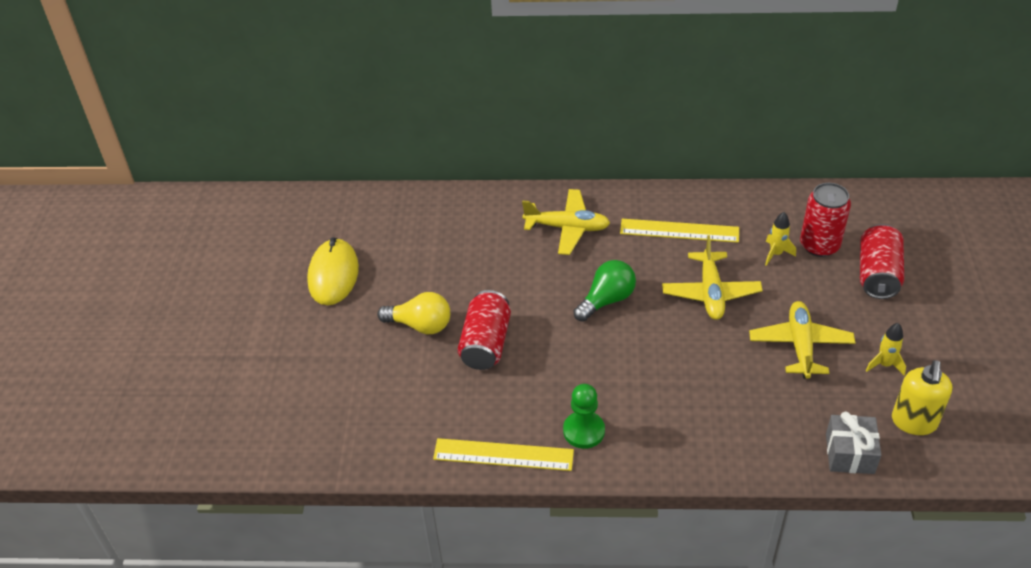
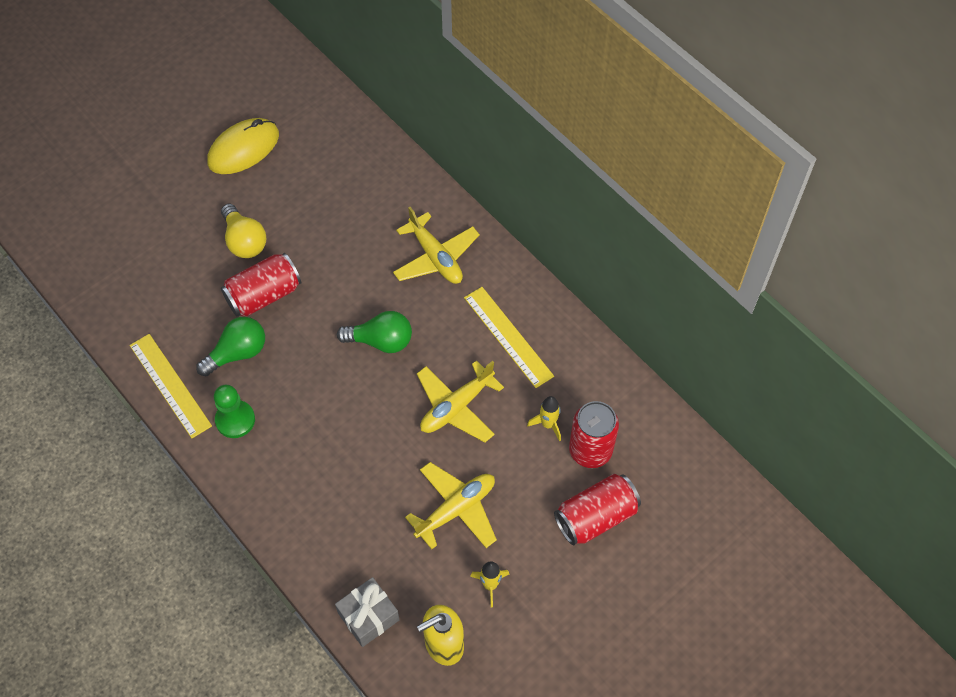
camera: 45 degrees right, 15 degrees up
(521, 392) = (237, 353): none -> green light bulb

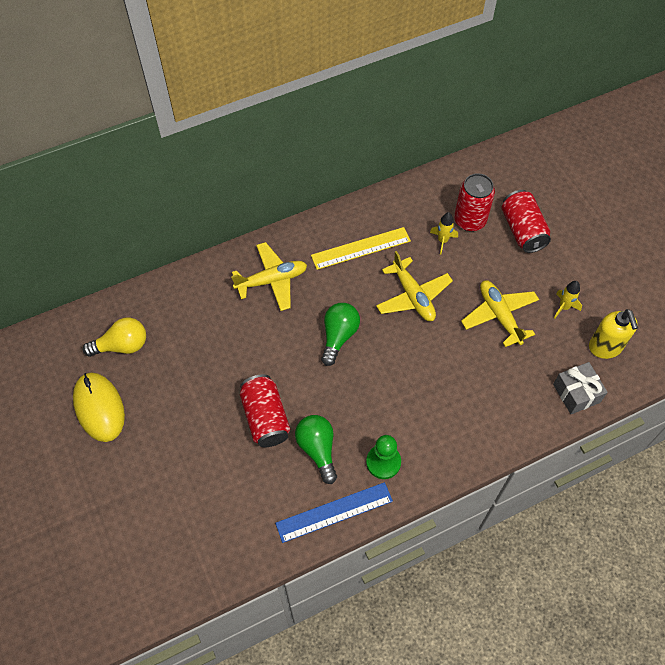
camera: 75 degrees left, 0 degrees up
(170, 385) = (334, 512): yellow ruler -> blue ruler
(244, 241) = (202, 424): yellow light bulb -> yellow light bulb (122, 345)

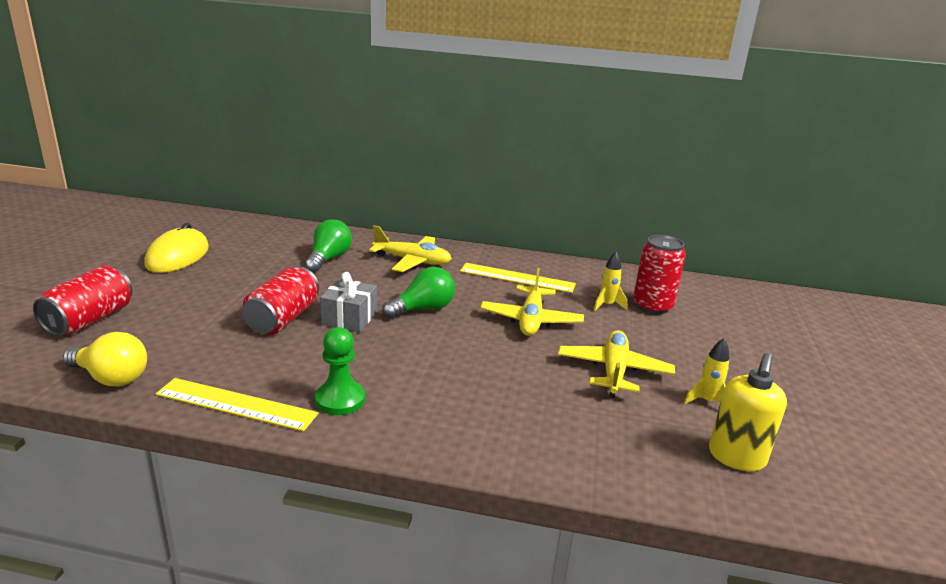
camera: 35 degrees right, 35 degrees down
(122, 345) = (248, 240): yellow light bulb -> yellow light bulb (111, 378)
(318, 449) = (293, 358): green light bulb -> green light bulb (328, 259)
(334, 512) = (236, 404): blue ruler -> yellow ruler
(522, 230) = (709, 334): red can -> red can (90, 320)
(576, 393) = (650, 474): grey gift -> grey gift (349, 318)

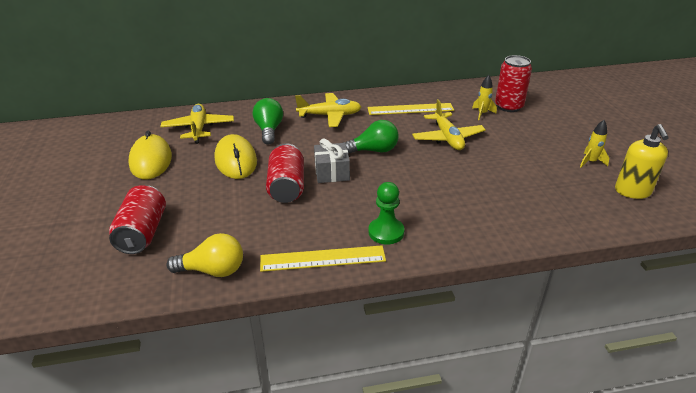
camera: 20 degrees left, 10 degrees up
(260, 278) = (236, 160): none -> yellow mouse
(423, 309) = (373, 150): green light bulb -> green light bulb turned 45 degrees clockwise
(613, 371) = (526, 159): yellow plane -> yellow plane (199, 128)

